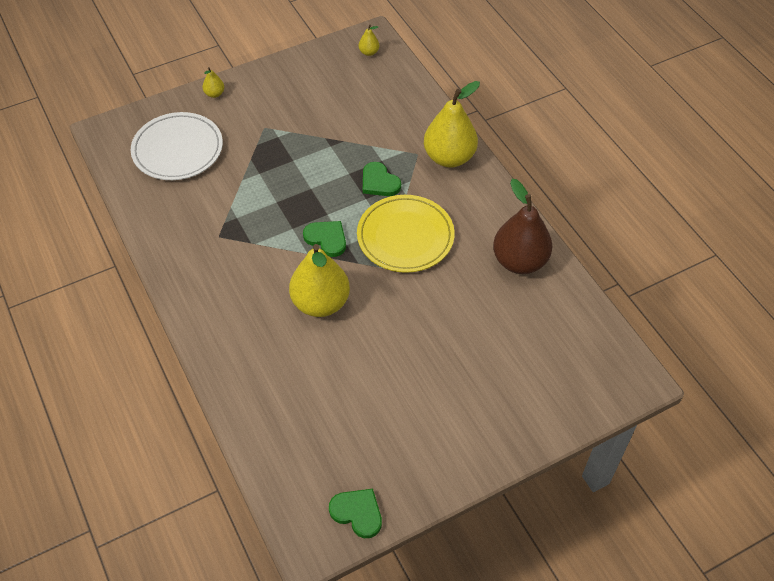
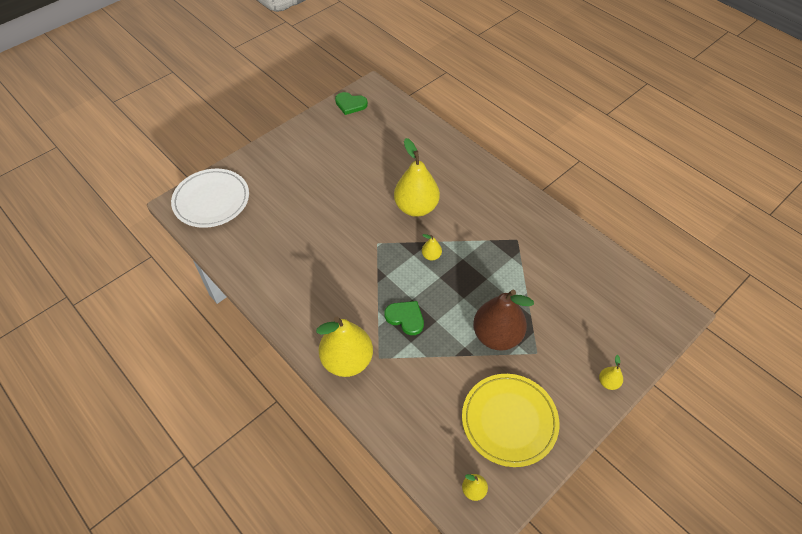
camera: 165 degrees right, 0 degrees up
(178, 150) = (600, 309): white plate -> white plate (211, 200)
(326, 239) = (431, 256): green heart -> yellow pear
(405, 237) = (368, 272): yellow plate -> yellow plate (509, 421)
(519, 261) = (269, 271): brown pear -> brown pear (497, 336)

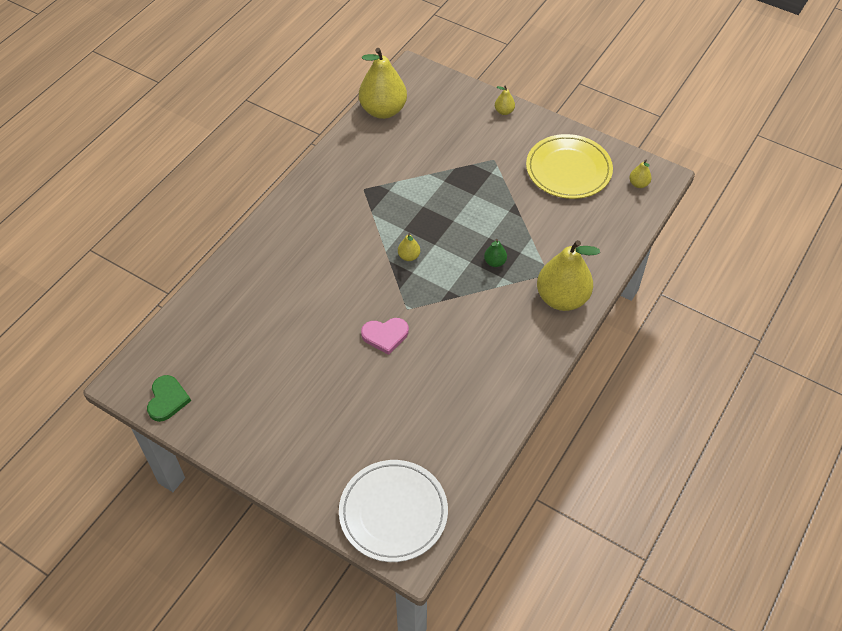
camera: 105 degrees left, 0 degrees up
(356, 224) = (385, 335): none -> pink heart
(405, 318) = (495, 262): green heart -> green pear
(416, 207) = (343, 283): yellow pear -> yellow pear (383, 110)
(497, 336) = (487, 189): brown pear -> none

